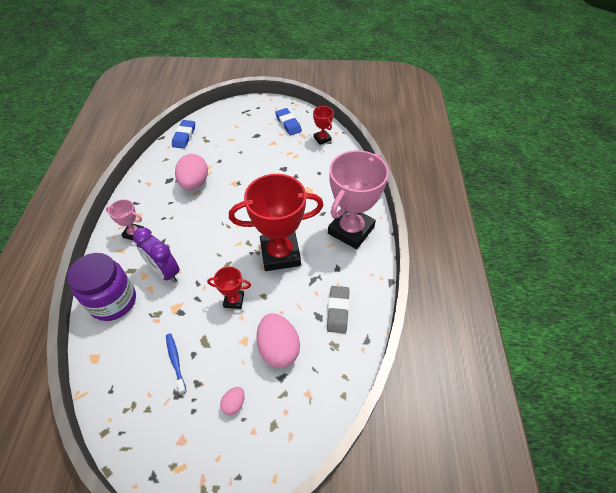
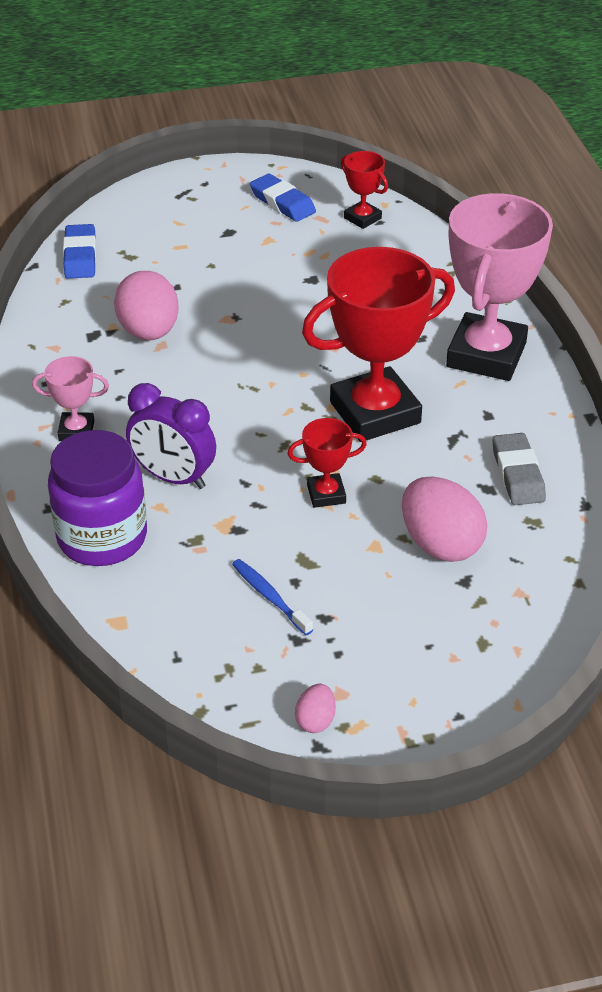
camera: 15 degrees left, 10 degrees down
(234, 404) = (403, 630): pink egg -> pink egg (315, 720)

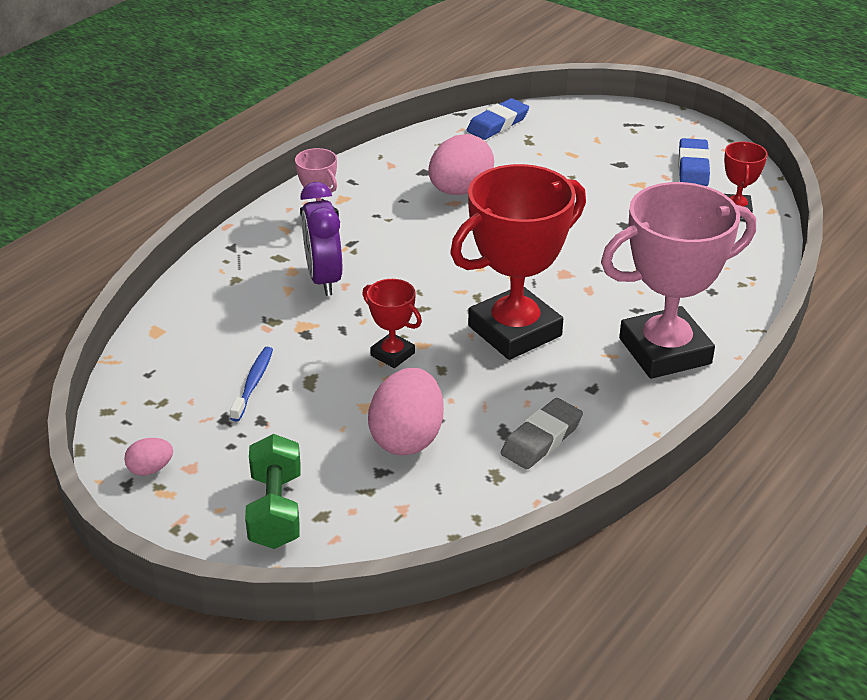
camera: 50 degrees right, 5 degrees down
(102, 537) = (228, 282): purple jar -> none
(375, 413) = (515, 331): red trophy -> red trophy turned 60 degrees counterclockwise
(449, 667) = (275, 510): none -> green dumbbell

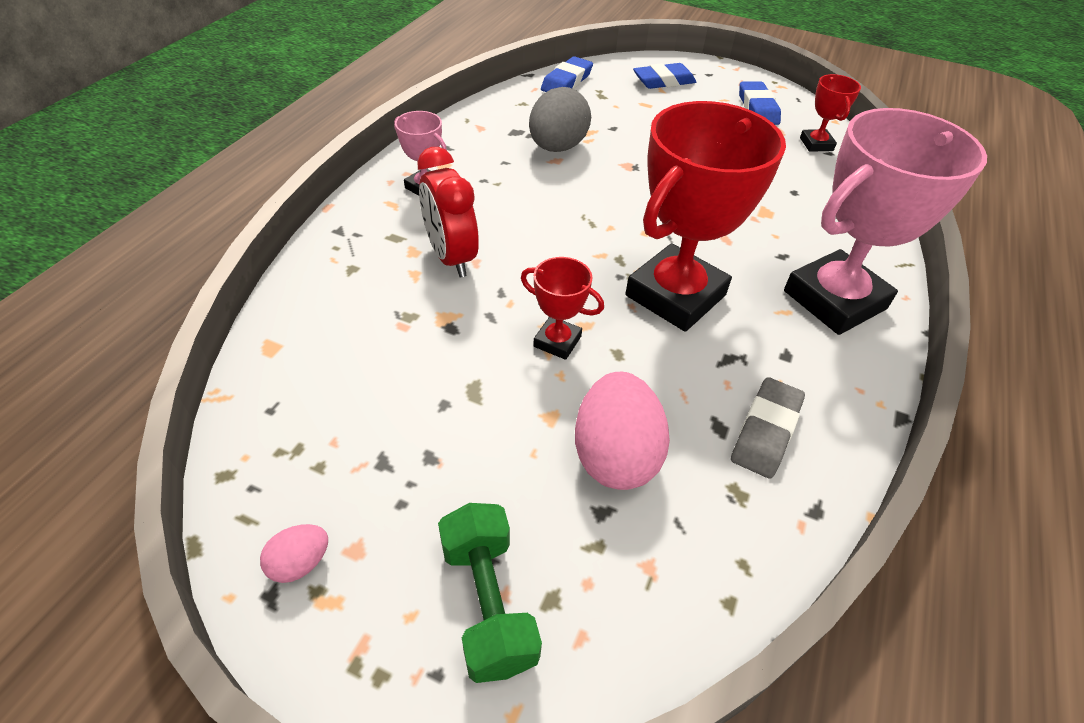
camera: 15 degrees left, 10 degrees up
(253, 384) = (406, 405): blue toothbrush -> none
(324, 279) = (451, 257): purple clock -> red clock
(460, 190) = (557, 147): pink egg -> grey egg
(603, 130) = (663, 81): none -> blue eraser

